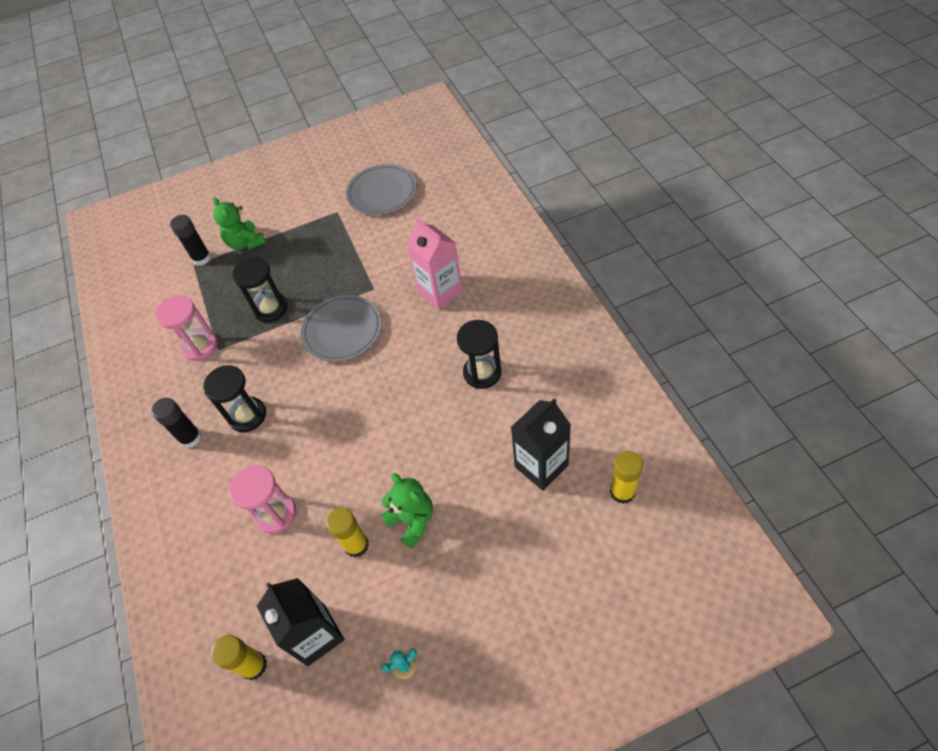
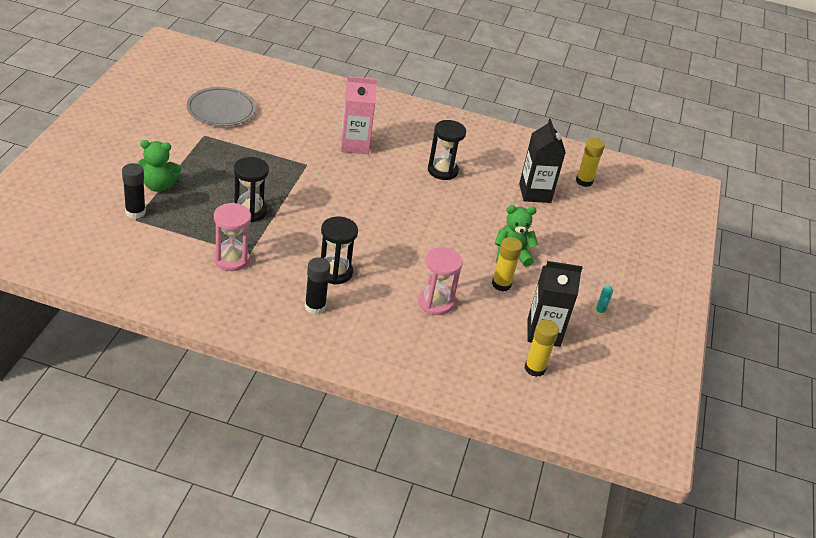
camera: 65 degrees left, 15 degrees down
(342, 330) = (323, 196): grey plate -> none

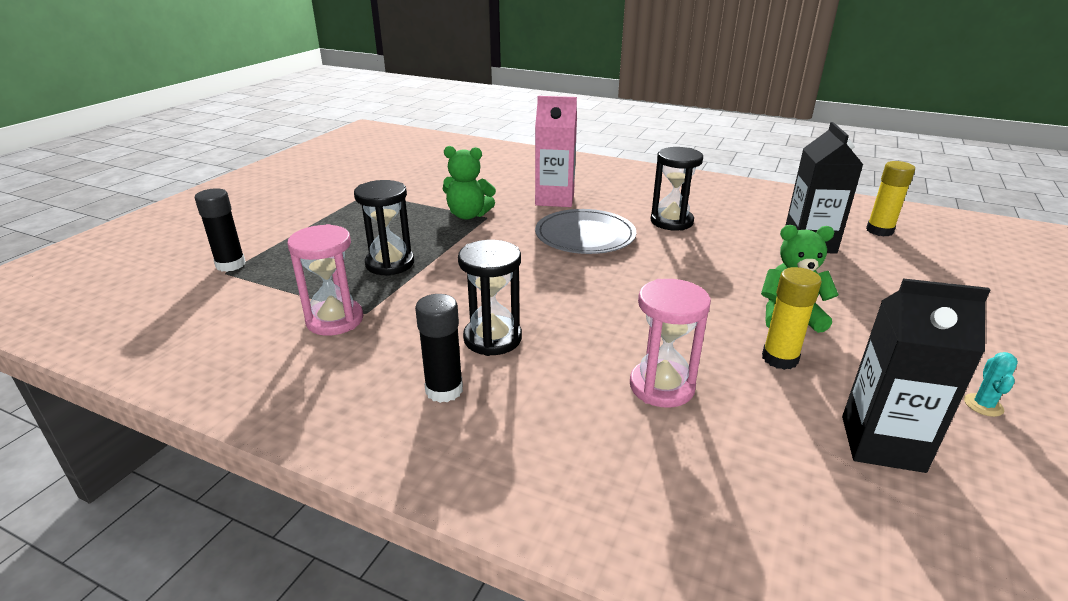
camera: 15 degrees right, 10 degrees down
(158, 185) = (281, 238): green teddy bear -> green teddy bear (468, 215)
(221, 109) = (399, 173): grey plate -> grey plate (585, 236)
(535, 368) = (885, 520): yellow glue stick -> none

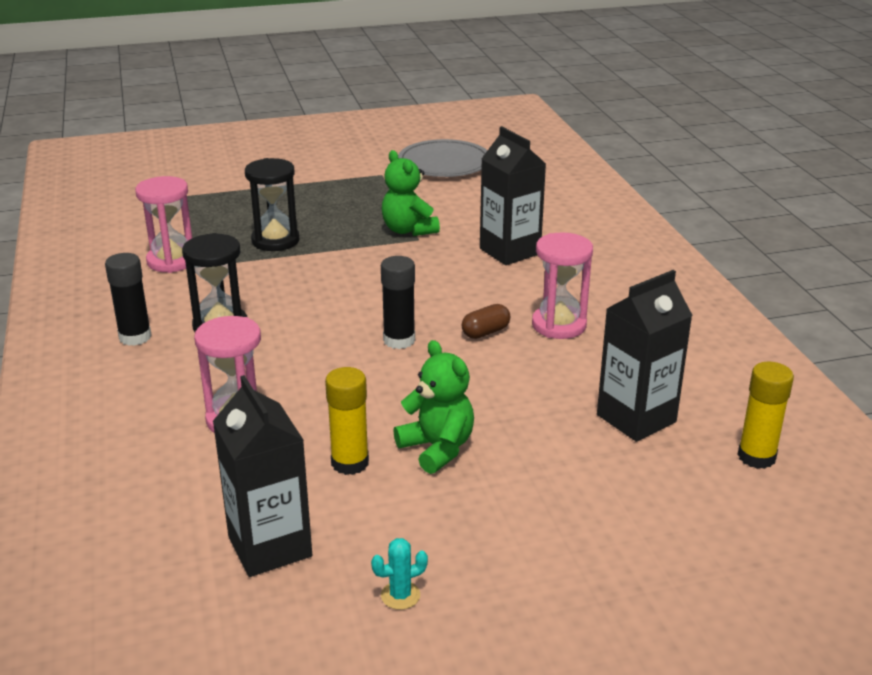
camera: 50 degrees right, 0 degrees up
(230, 265) = (195, 191): black glue stick -> black glue stick (399, 340)
(554, 199) = (510, 251): pink carton -> black carton
(585, 236) = (452, 295): grey plate -> grey plate (444, 163)
(650, 244) = (485, 332): none -> brown capsule
(671, 221) = (559, 325): black hourglass -> pink hourglass

